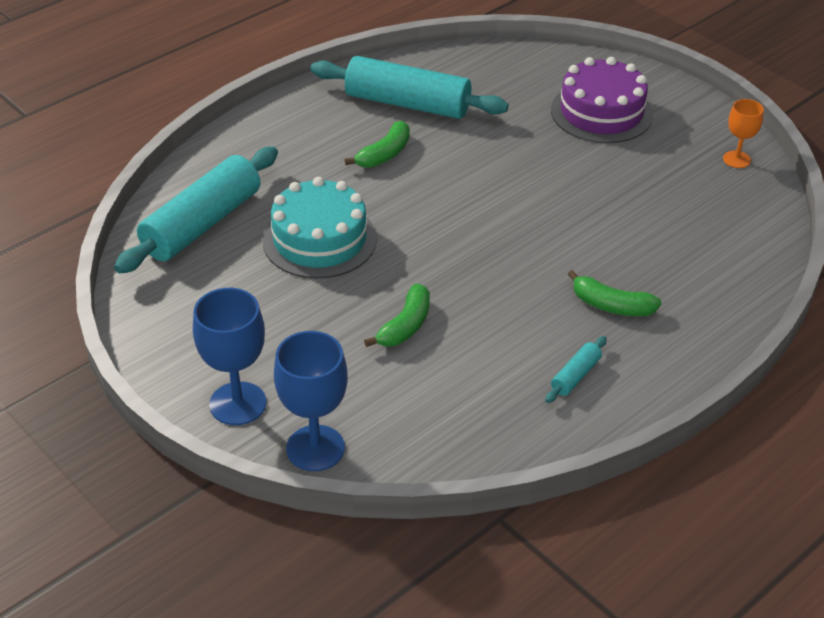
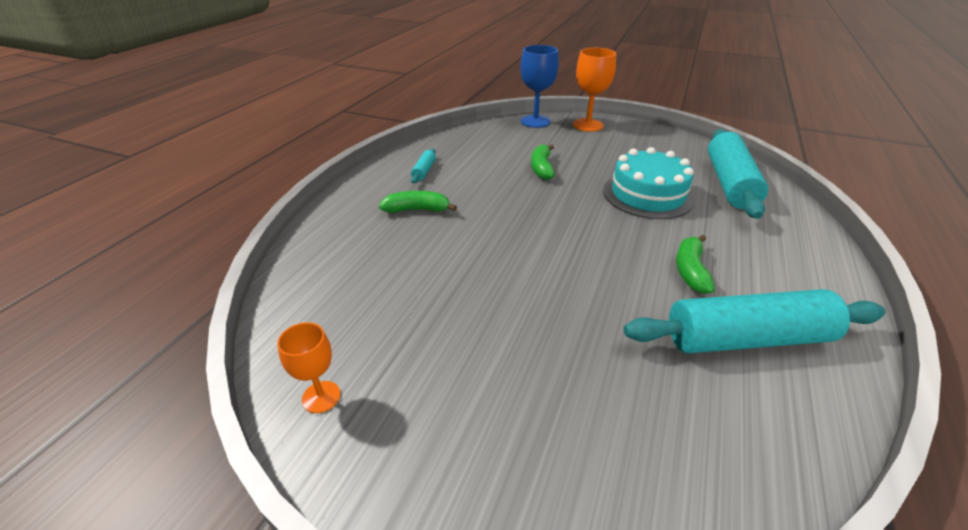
camera: 155 degrees right, 5 degrees down
(238, 403) = (587, 125): blue goblet -> orange goblet
(601, 112) = (525, 417): purple cake -> none

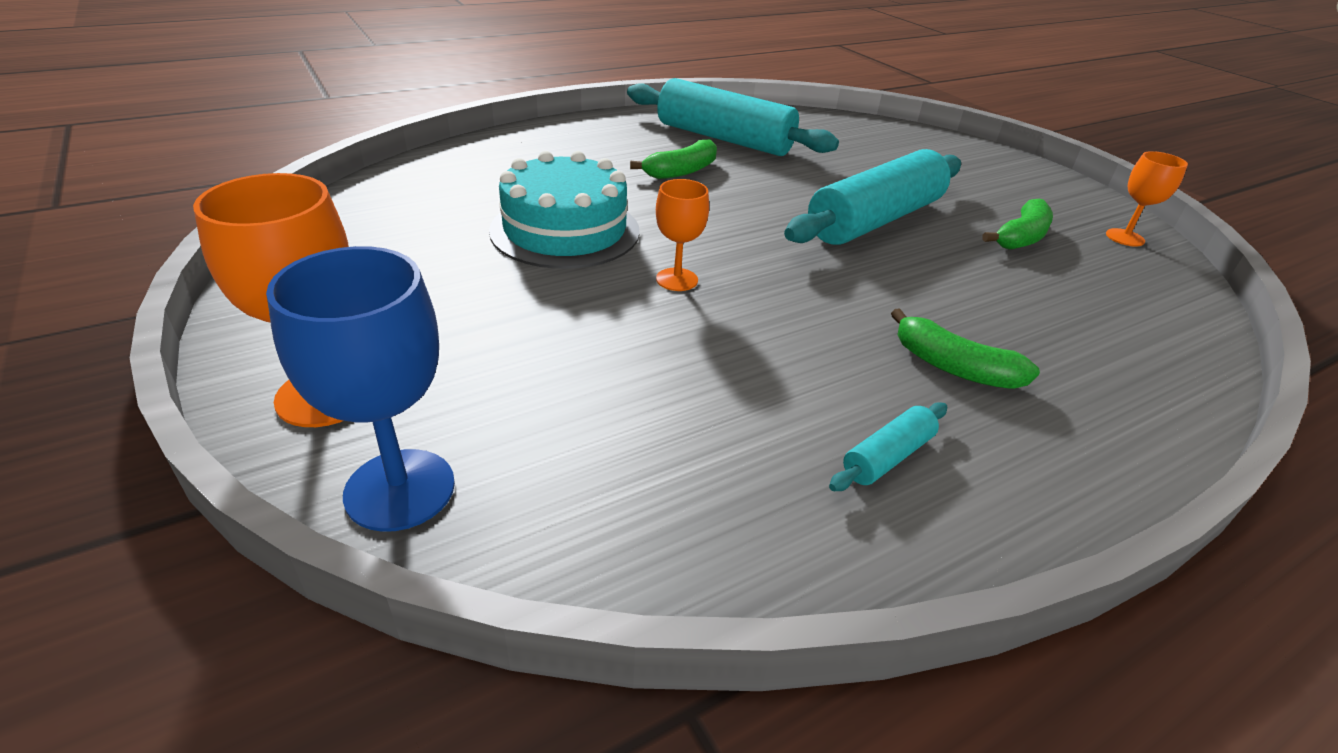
camera: 145 degrees left, 0 degrees up
(542, 168) = (634, 339): green banana -> green banana (1020, 237)
(565, 195) = (677, 279): none -> orange goblet
(729, 183) = (433, 195): turquoise rolling pin -> turquoise rolling pin (875, 220)

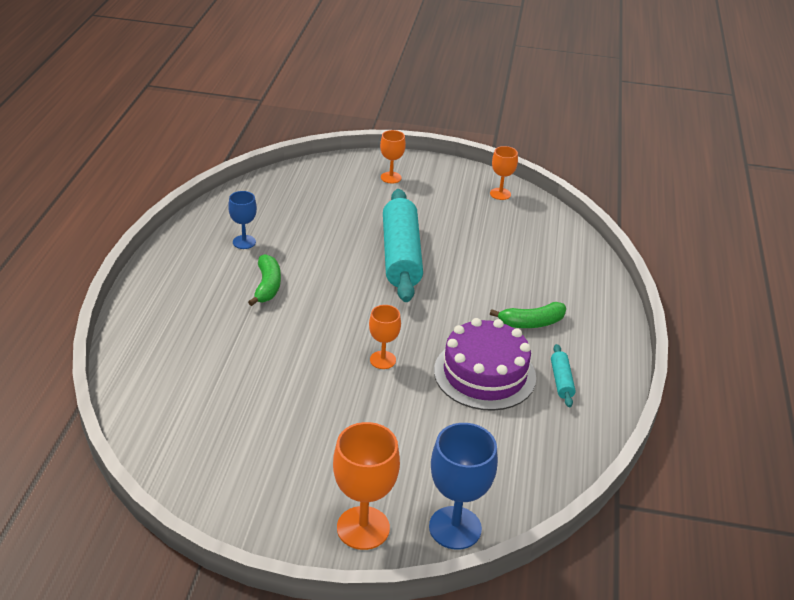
camera: 50 degrees left, 0 degrees up
(565, 230) = (288, 371): turquoise cake -> none
(724, 139) = (244, 242): turquoise rolling pin -> blue goblet
(778, 370) = (484, 374): none -> purple cake
(981, 167) = (391, 177): none -> orange goblet
(1020, 237) = (466, 224): green banana -> none

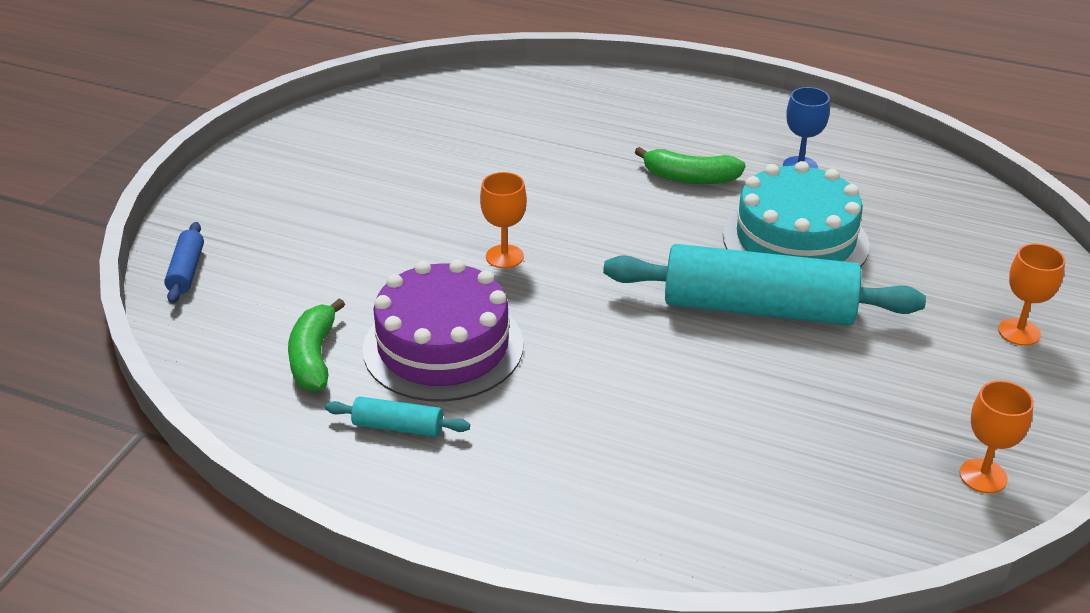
camera: 105 degrees right, 0 degrees up
(329, 244) = (795, 240): none -> turquoise cake
(363, 528) = (227, 207): orange goblet -> none
(455, 528) = (186, 271): blue goblet -> blue rolling pin
(531, 323) = (550, 425): green banana -> green banana (314, 357)

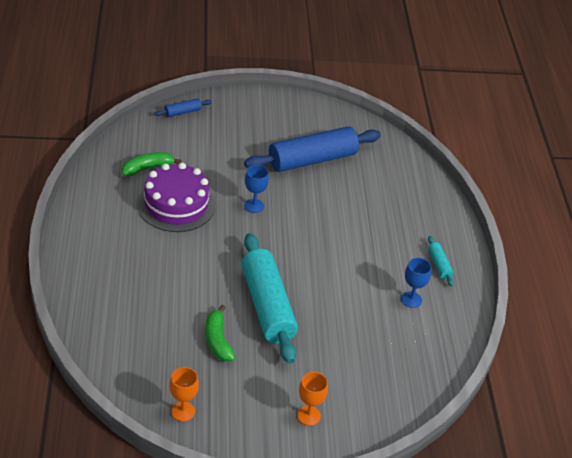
camera: 60 degrees right, 5 degrees up
(398, 427) = (117, 207): turquoise rolling pin -> turquoise rolling pin (439, 265)
(431, 166) = (312, 160): none -> blue rolling pin
(504, 256) = (254, 206): orange goblet -> blue goblet
(689, 178) = (367, 256): green banana -> green banana (217, 340)
(795, 240) = (336, 310): turquoise cake -> none

